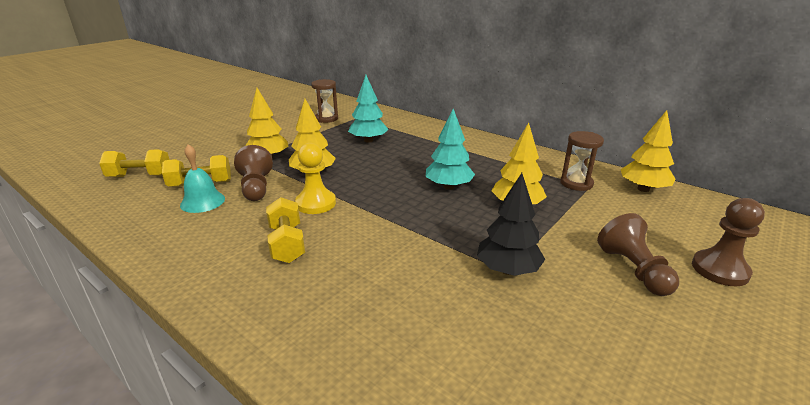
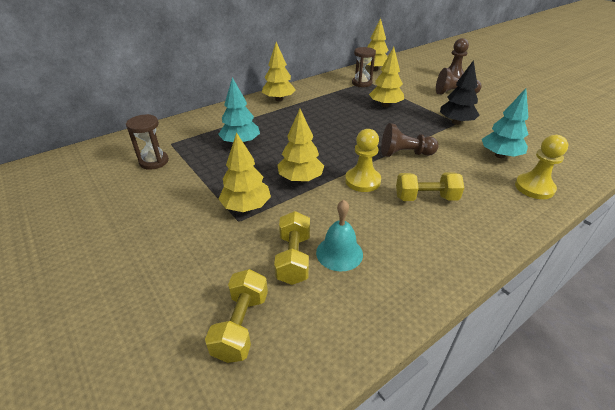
camera: 75 degrees left, 10 degrees up
(256, 187) = (319, 215): brown pawn -> brown pawn (405, 154)
(323, 346) = (534, 188): none -> yellow pawn
(448, 187) = (352, 121): turquoise tree -> turquoise tree (500, 155)
(473, 142) = (279, 99): none -> yellow tree

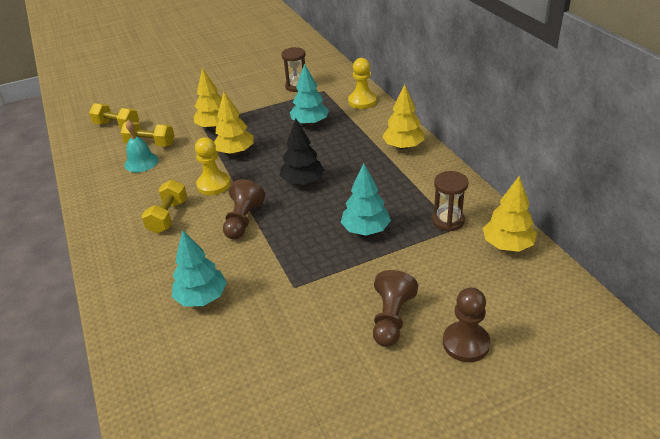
camera: 105 degrees right, 0 degrees up
(385, 105) = (366, 230): yellow tree -> turquoise tree
(456, 122) = (295, 286): black tree -> black tree (302, 181)
(534, 188) = (134, 299): yellow pawn -> yellow pawn (362, 101)

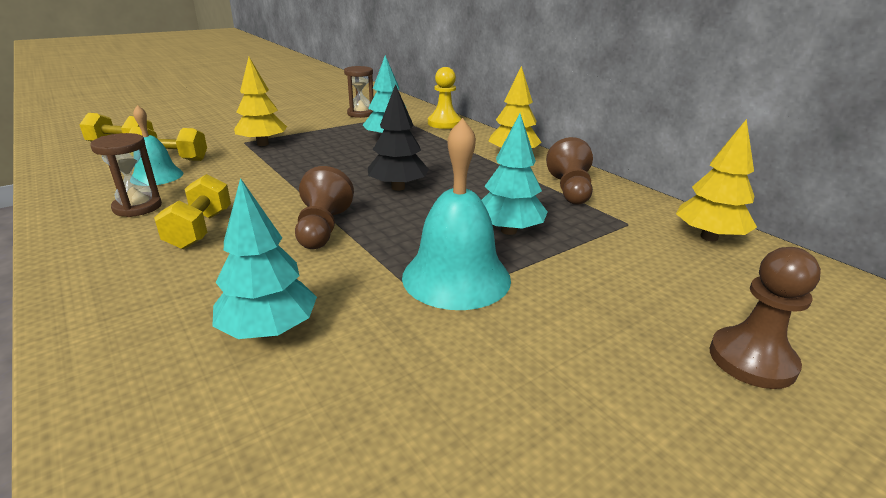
camera: 15 degrees left, 10 degrees down
(213, 184) = (269, 194): yellow pawn -> none
(235, 152) = (296, 164): yellow tree -> none
(316, 268) = (456, 277): none -> turquoise bell
(391, 318) = (611, 335): brown pawn -> brown pawn (570, 190)
(448, 221) = (613, 217): brown hourglass -> brown hourglass (137, 207)

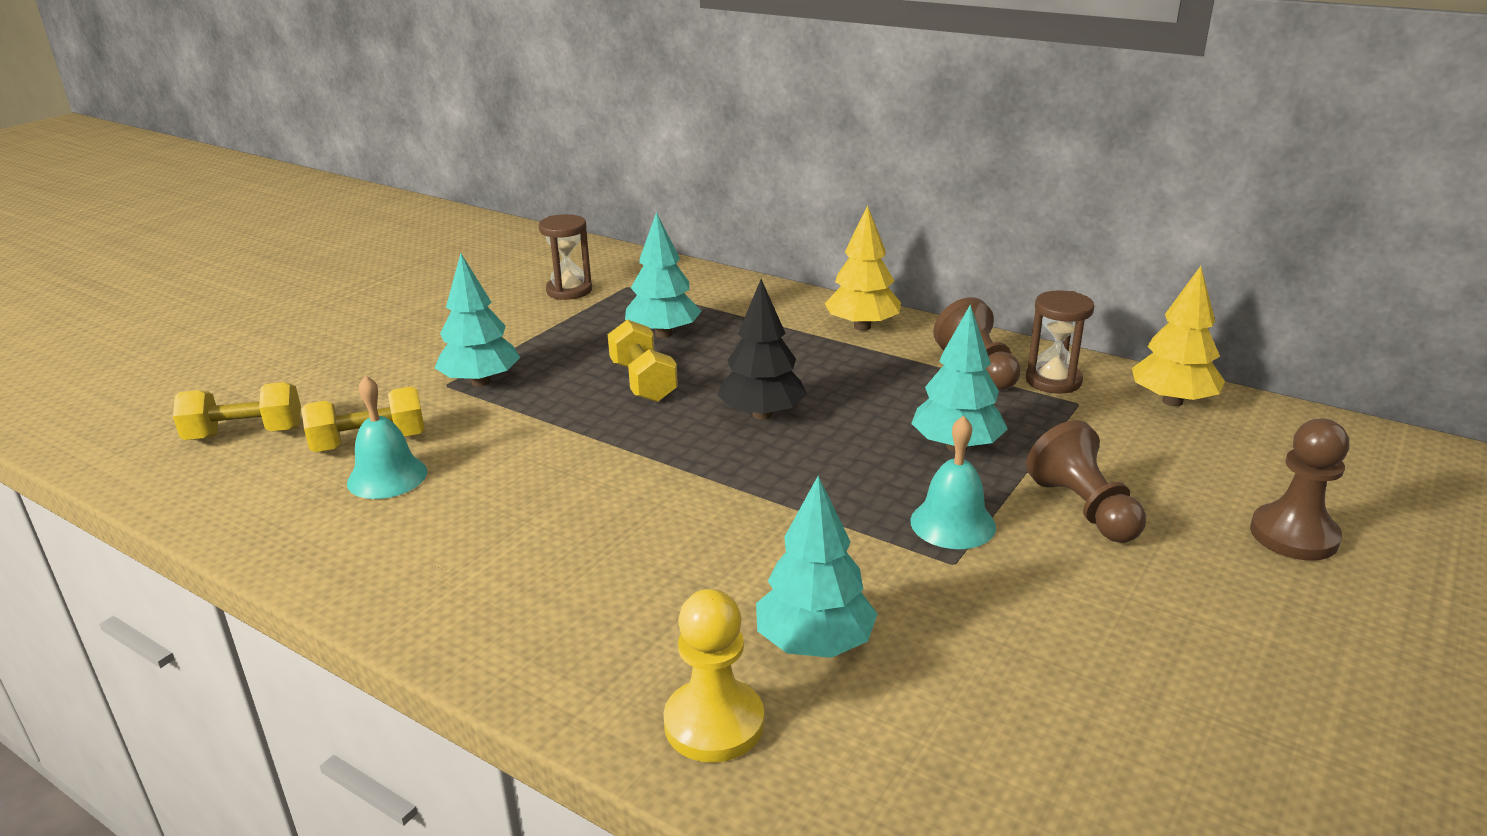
camera: 20 degrees left, 0 degrees up
(137, 207) = (431, 534): brown hourglass -> brown hourglass (1053, 381)
(200, 229) = (569, 543): yellow dumbbell -> yellow dumbbell (643, 382)
(262, 144) = (480, 382): yellow tree -> turquoise tree
(322, 229) = (731, 501): brown pawn -> brown pawn (1084, 509)
(444, 123) = (715, 286): yellow pawn -> yellow pawn (714, 723)
(456, 277) = (952, 523): turquoise bell -> turquoise bell, size x0.62

